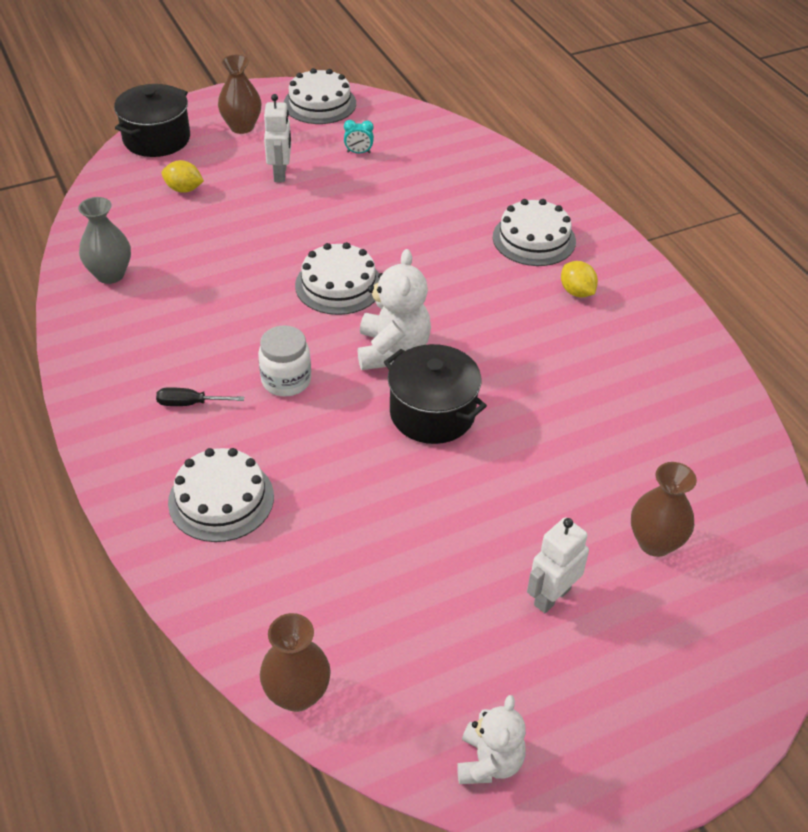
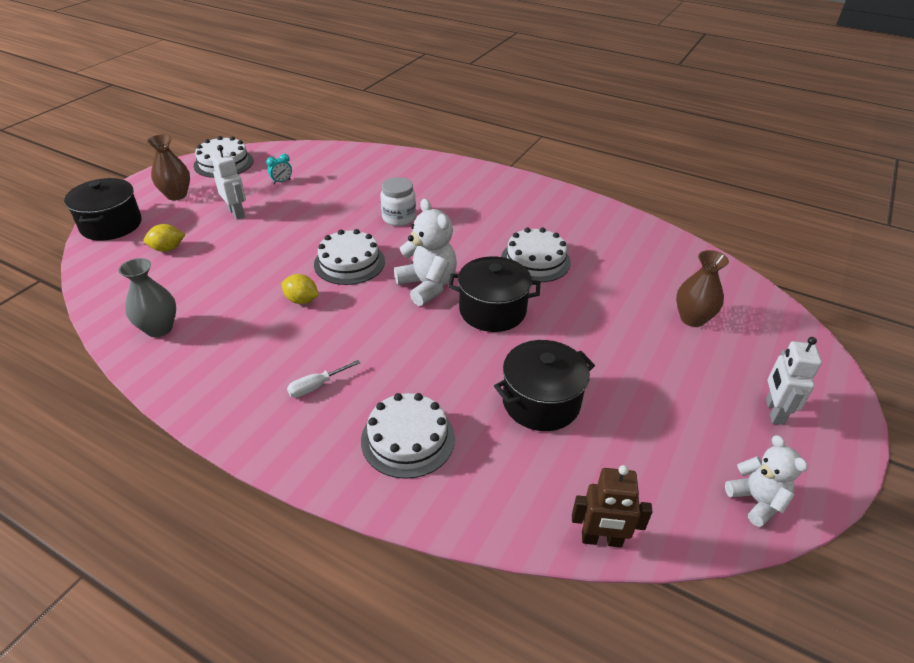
camera: 35 degrees left, 5 degrees down
(189, 403) = (316, 386): black screwdriver -> white screwdriver
(286, 380) = (374, 337): white jar -> white jar (399, 218)
(297, 694) = (601, 540): brown vase -> brown robot
(379, 536) = (541, 402): none -> black pot
(534, 239) = (447, 189): white cake -> white cake (535, 260)
(551, 596) = (676, 379): white robot -> white robot (774, 411)
(576, 292) = (502, 207): yellow lemon -> yellow lemon (302, 300)

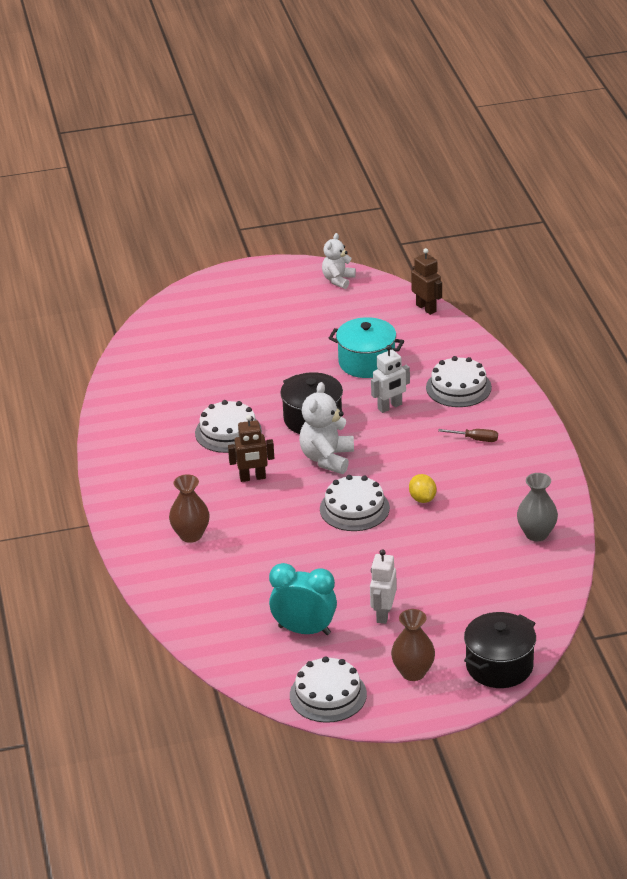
camera: 130 degrees left, 5 degrees down
(167, 249) = (474, 606): yellow lemon -> none
(282, 181) = (304, 630): turquoise clock -> turquoise clock, size x2.29
(316, 386) = (476, 439): white screwdriver -> brown screwdriver
(399, 218) = (264, 526): white jar -> none
(459, 241) = (252, 478): none -> brown robot
(541, 402) = (366, 362): black pot -> turquoise pot
(692, 318) = (207, 346): brown vase -> brown vase (191, 535)
(774, 411) = (261, 294): white robot -> white robot (390, 407)

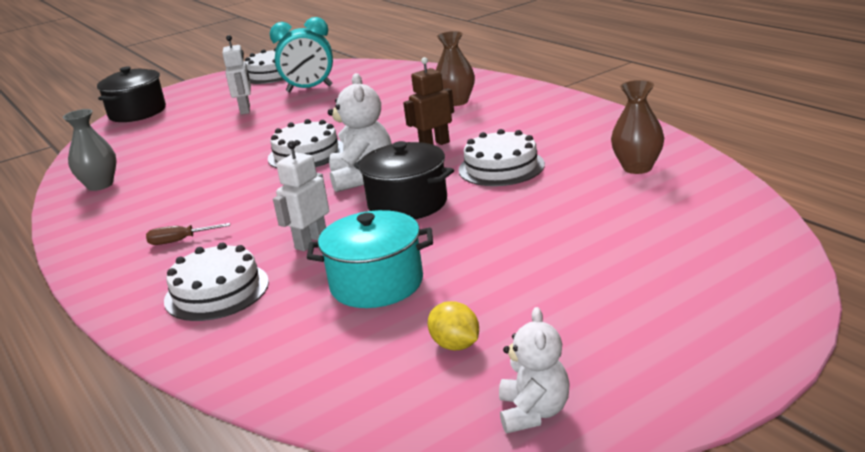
camera: 160 degrees right, 10 degrees down
(413, 672) = (209, 94): brown vase -> brown vase (637, 167)
(422, 499) = (234, 177): yellow lemon -> yellow lemon (455, 345)
(426, 308) = (316, 405): brown robot -> none

